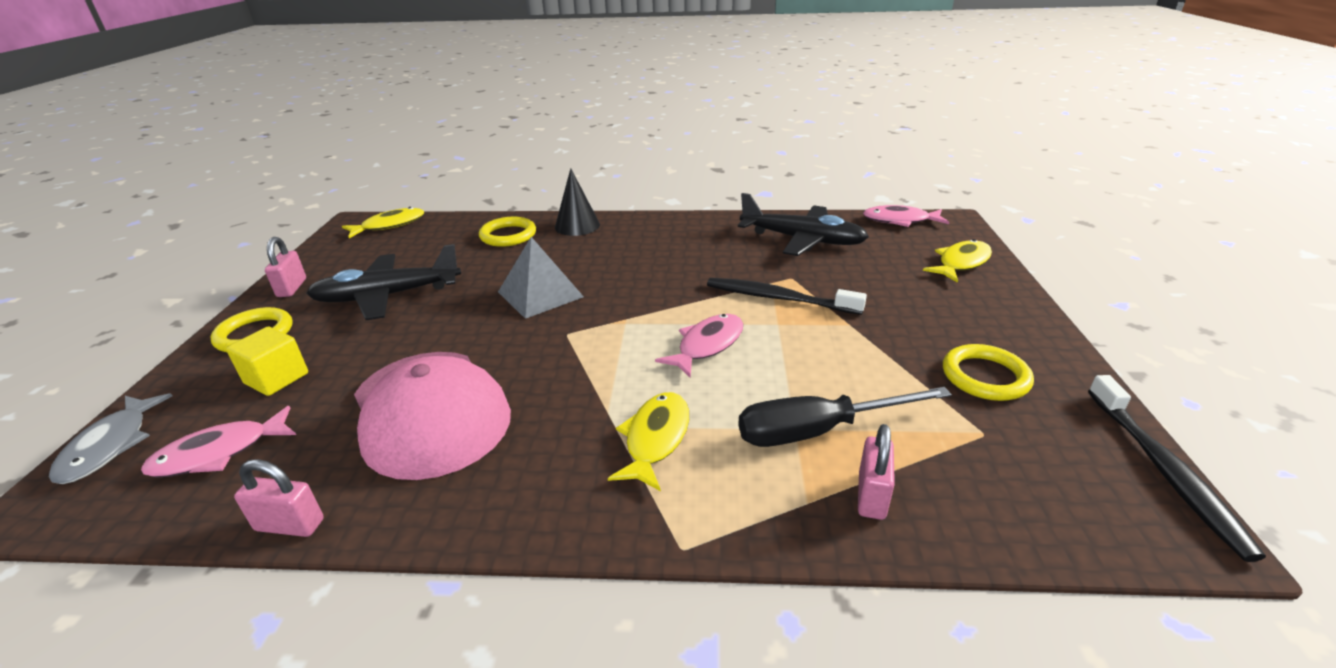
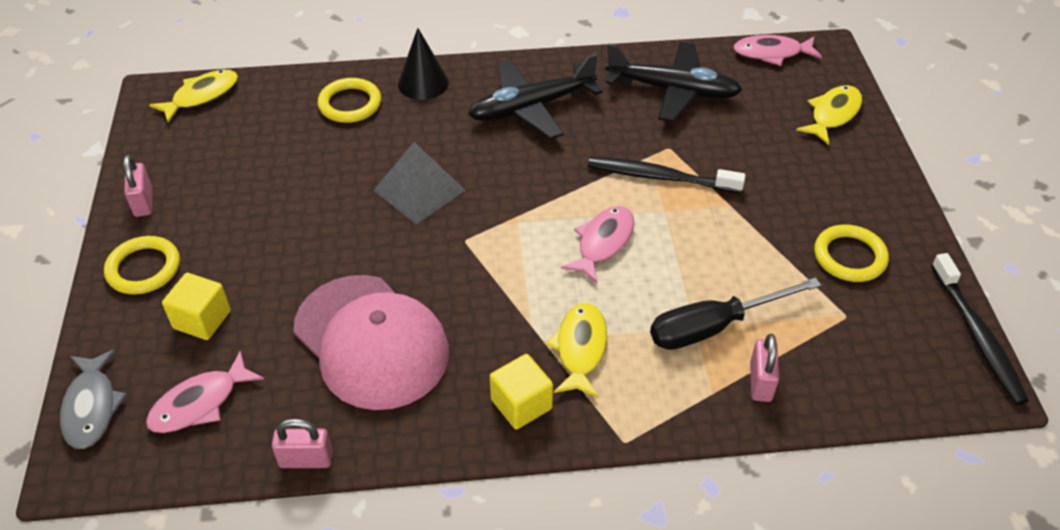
camera: 10 degrees left, 15 degrees up
(388, 296) = (258, 205): black plane -> black plane (532, 107)
(567, 490) = (521, 404): none -> yellow cube

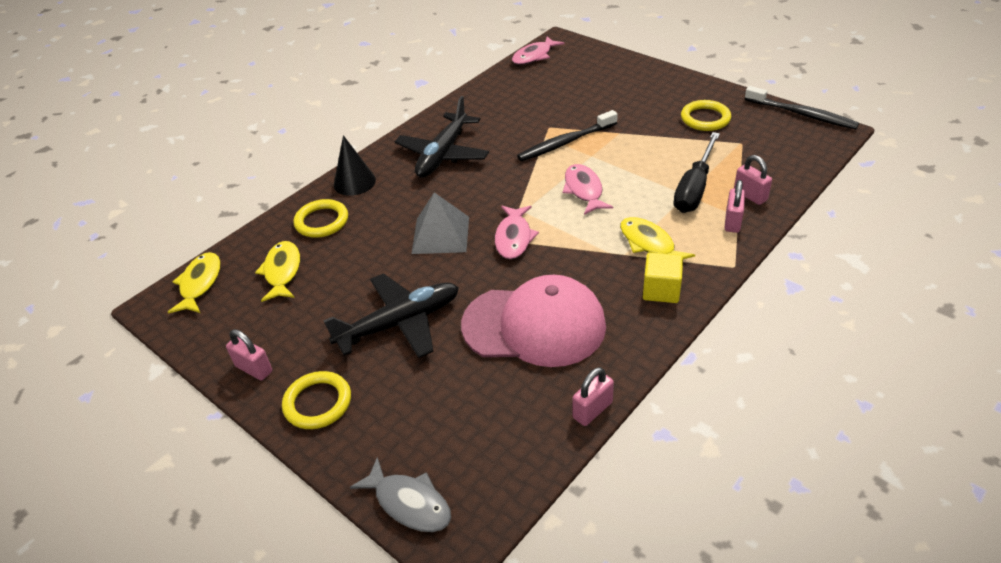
camera: 40 degrees left, 5 degrees down
(200, 403) = (480, 439): pink fish -> pink fish (514, 238)
(202, 319) = (408, 397): yellow cube -> none
(672, 90) = (509, 101): black plane -> black plane (399, 323)
(696, 395) = (732, 222): none -> pink padlock
(832, 114) = (605, 65): yellow fish -> yellow fish (282, 271)

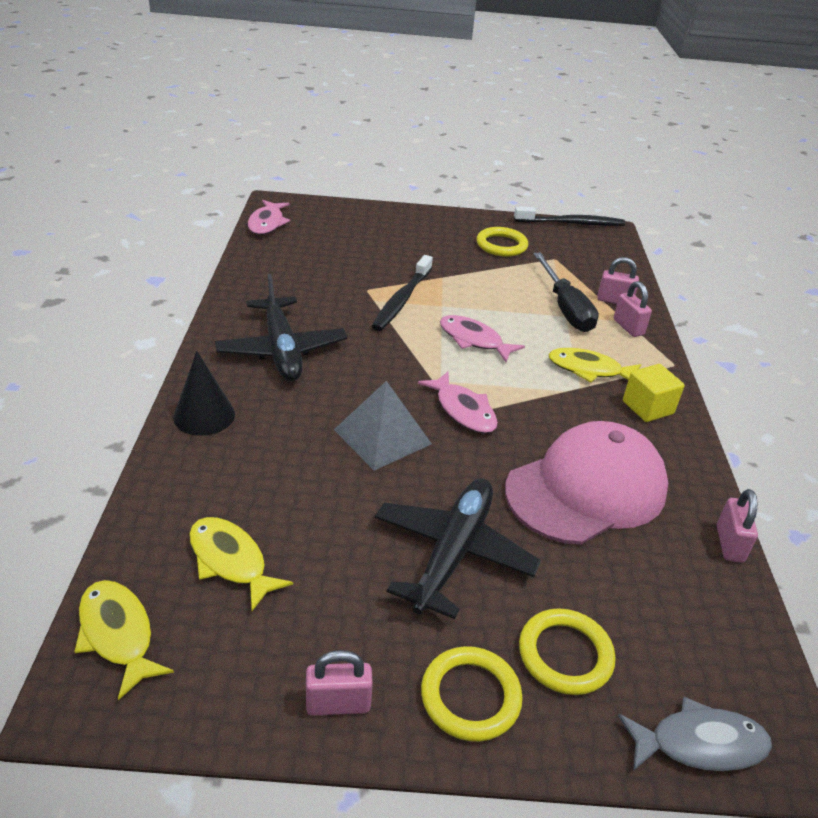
camera: 45 degrees left, 5 degrees down
(322, 221) = (214, 477): yellow ring -> yellow ring (565, 655)

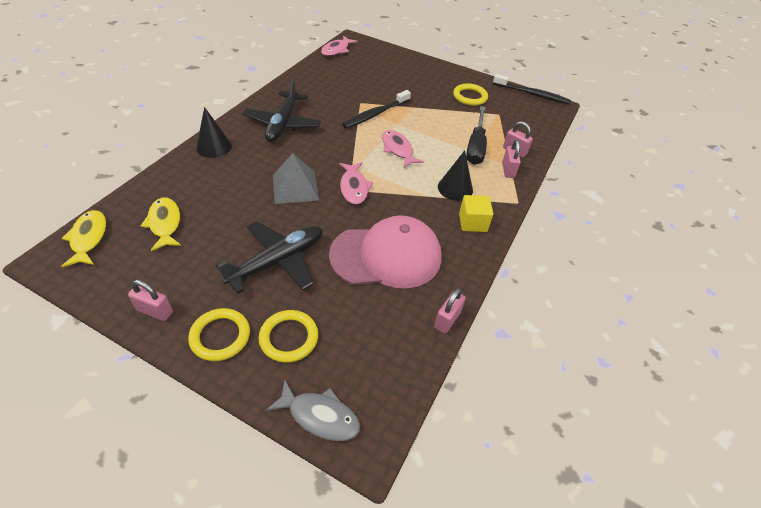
camera: 25 degrees right, 10 degrees up
(589, 370) = (455, 188): yellow fish -> black cone

